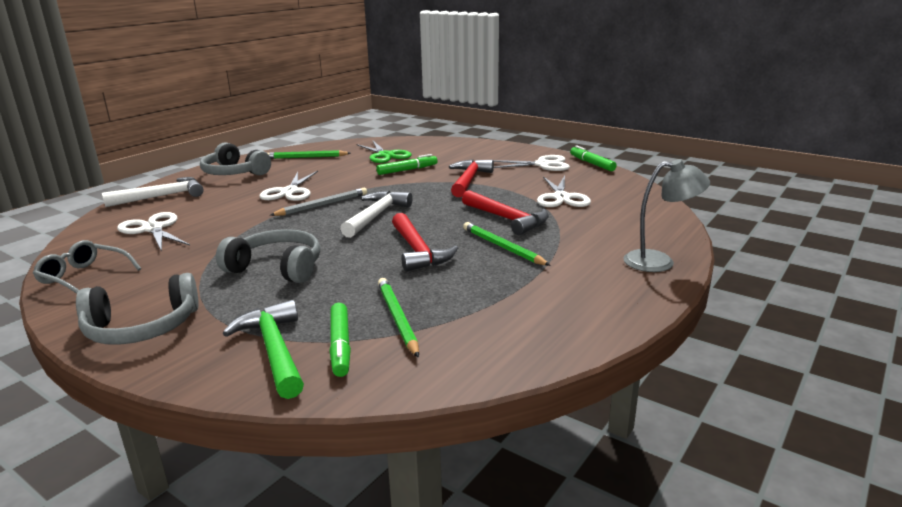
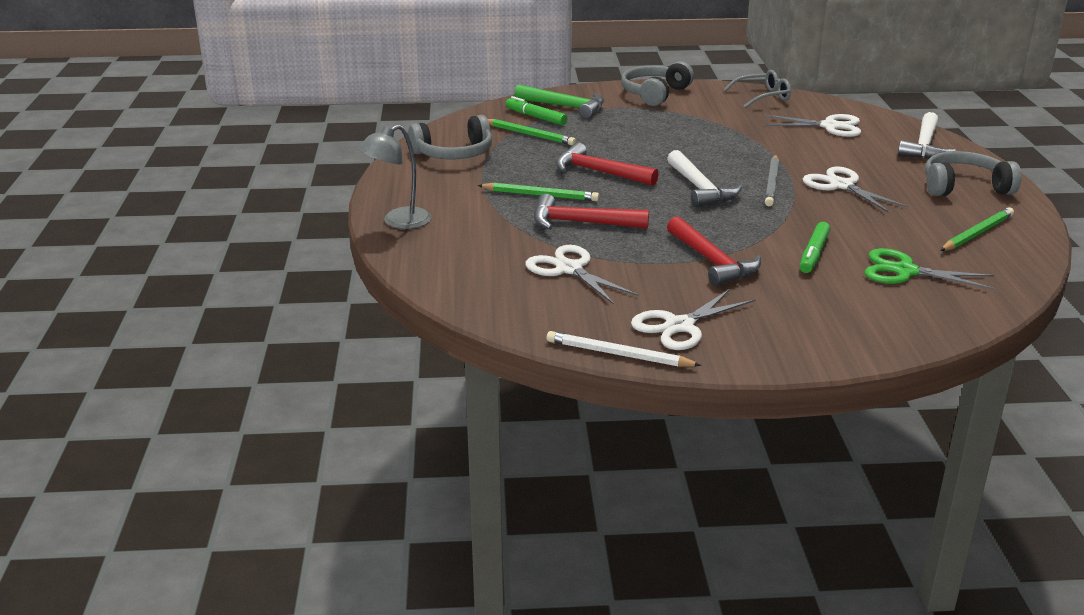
camera: 140 degrees right, 5 degrees up
(277, 268) = (666, 134): grey headphones -> grey headphones (454, 153)
(591, 164) = (619, 354): green marker -> white pencil

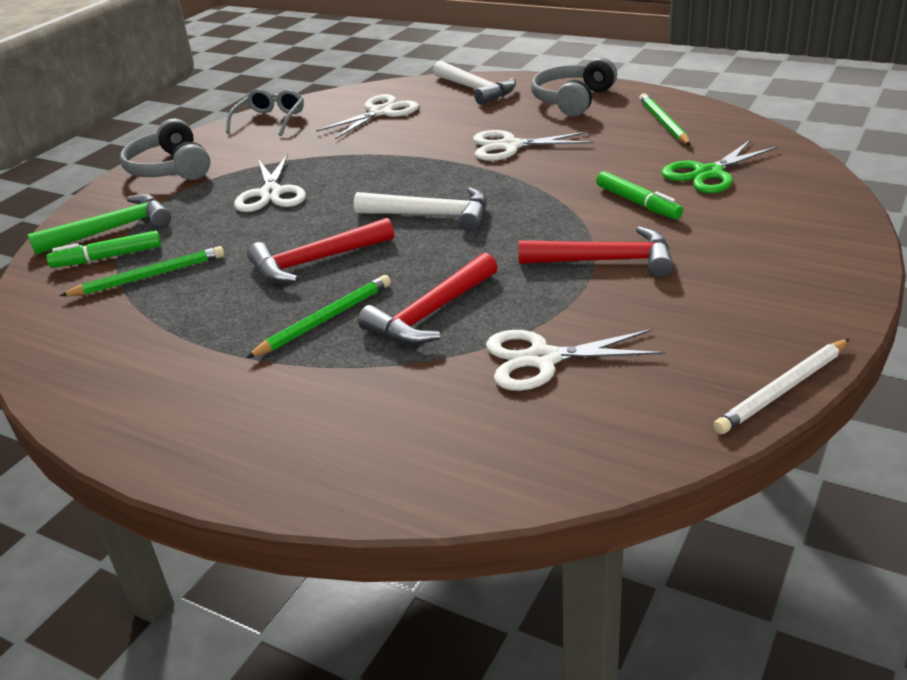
camera: 55 degrees left, 5 degrees up
(398, 222) = (260, 467): grey lamp -> none
(454, 153) = (116, 350): grey headphones -> none
(680, 326) = (739, 326): white scissors -> white scissors (271, 193)
(772, 183) = (464, 175): grey pencil -> none

